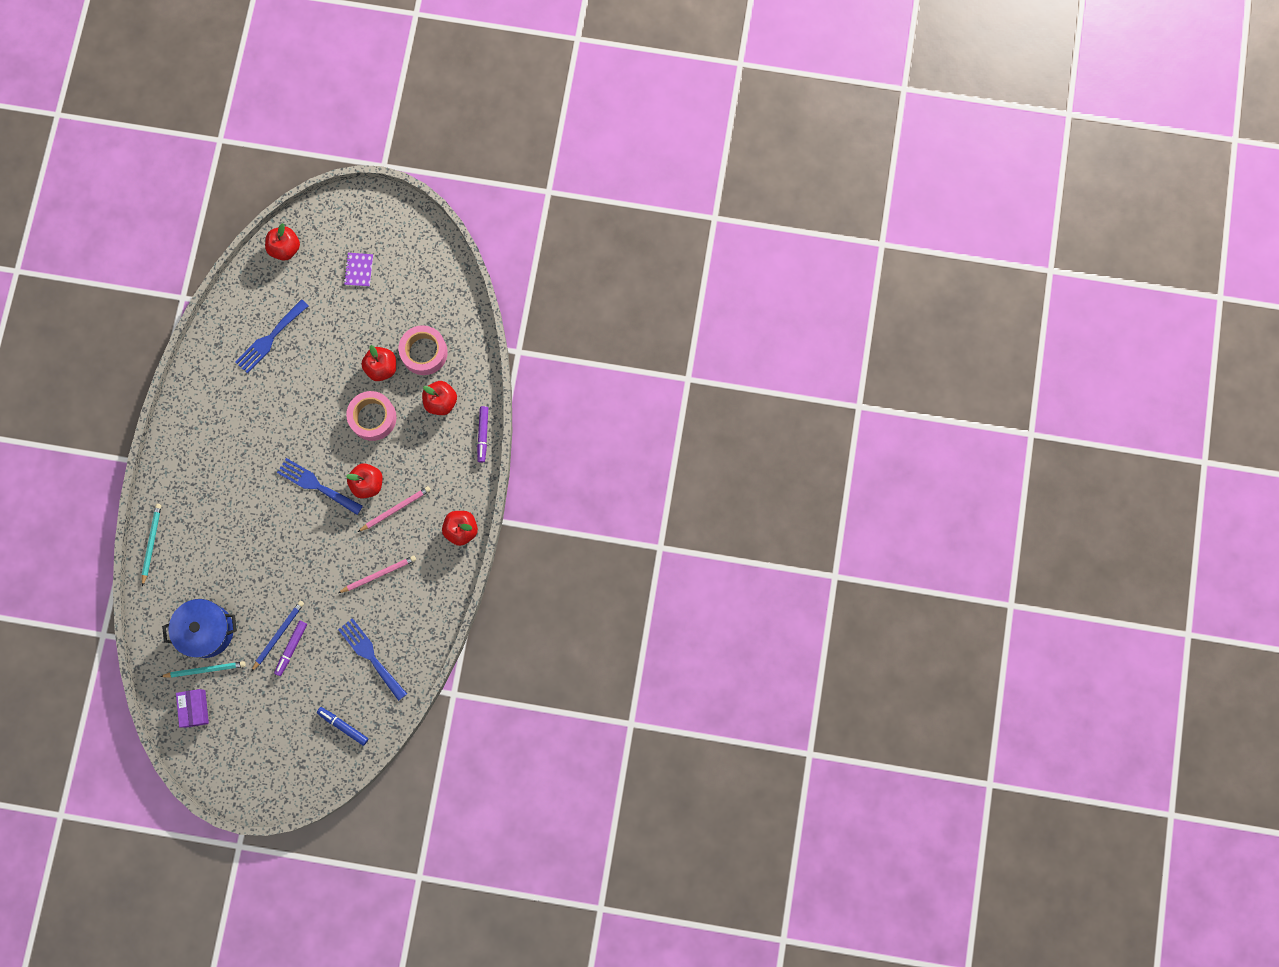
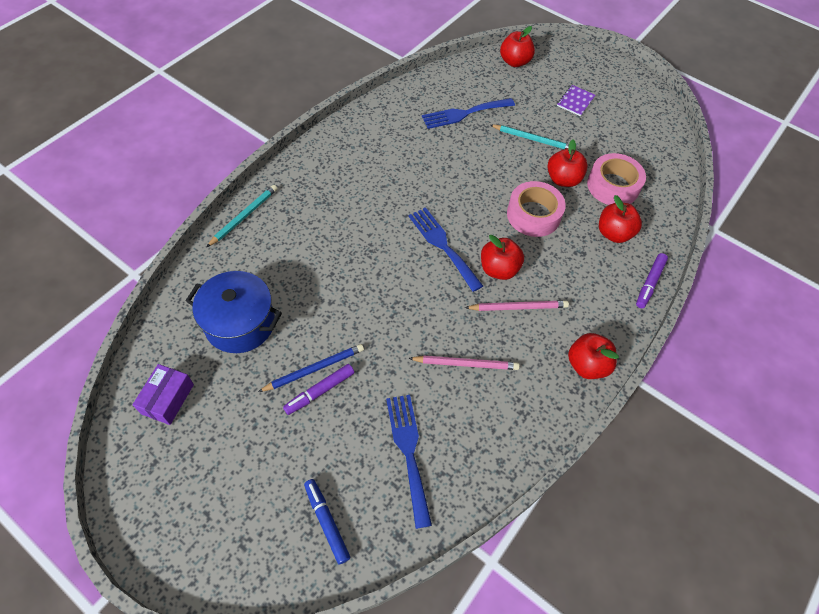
camera: 25 degrees right, 20 degrees down
(205, 669) = (209, 362): turquoise pencil -> turquoise pencil (533, 139)

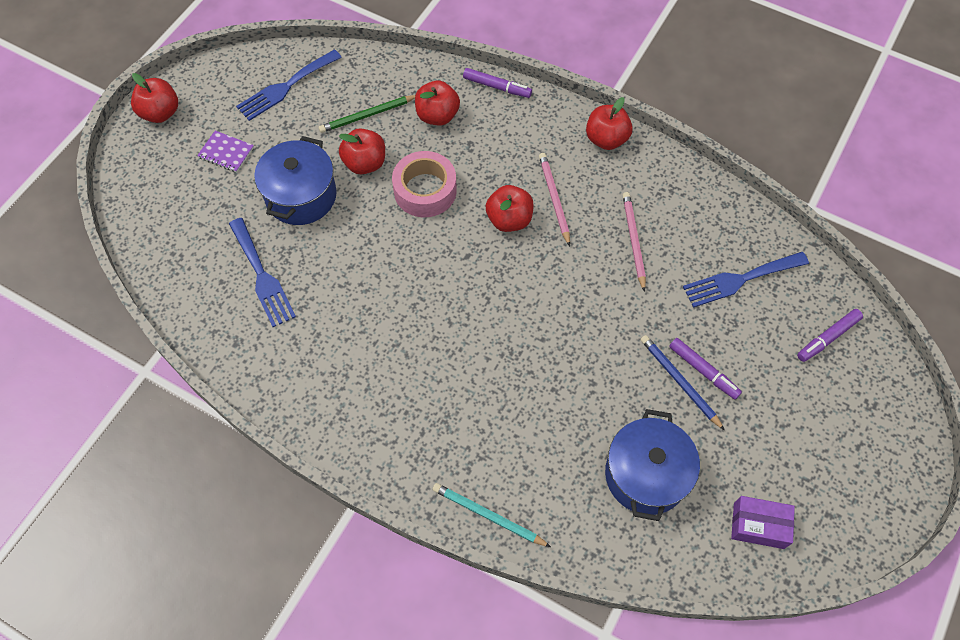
camera: 95 degrees left, 5 degrees up
(326, 522) = (828, 338): blue marker -> purple marker
(442, 245) = (488, 278): blue fork -> blue fork (286, 87)
(514, 62) = (150, 224): red apple -> red apple (160, 113)
(533, 139) = (301, 196): turquoise pencil -> blue pot
(613, 186) = (367, 115): pink tape -> green pencil

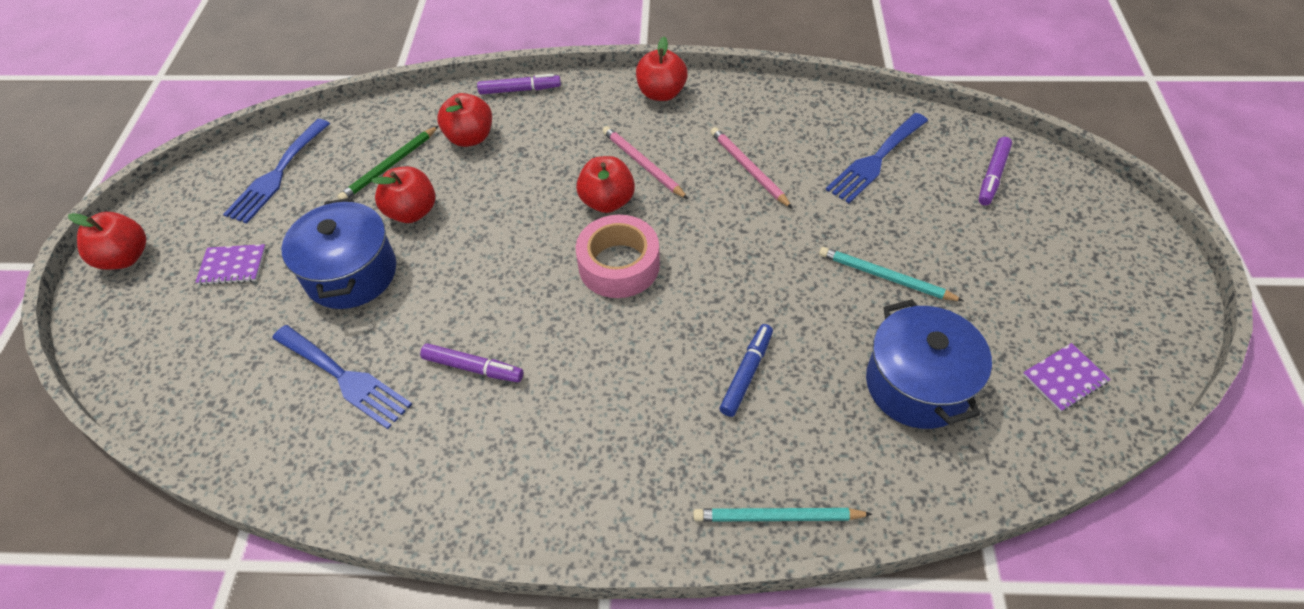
camera: 25 degrees left, 10 degrees down
(425, 190) = (497, 211): pink tape -> pink tape (619, 265)
(529, 406) = (746, 373): none -> blue marker
(679, 382) = (885, 277): blue pencil -> turquoise pencil
(703, 371) = (901, 256): purple marker -> purple marker (473, 367)
(758, 525) = (1064, 378): purple box -> purple notebook

